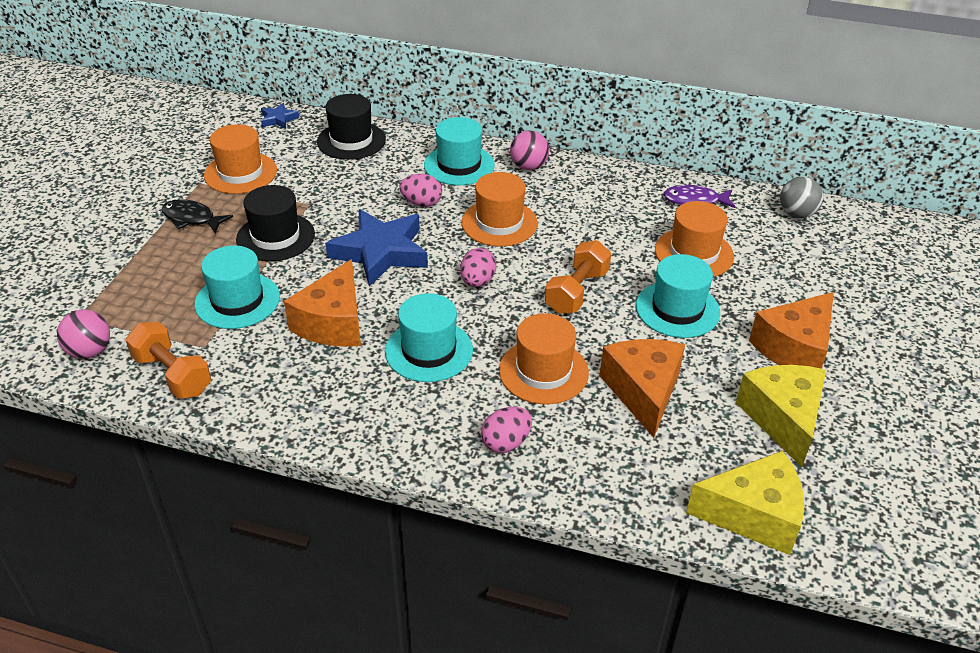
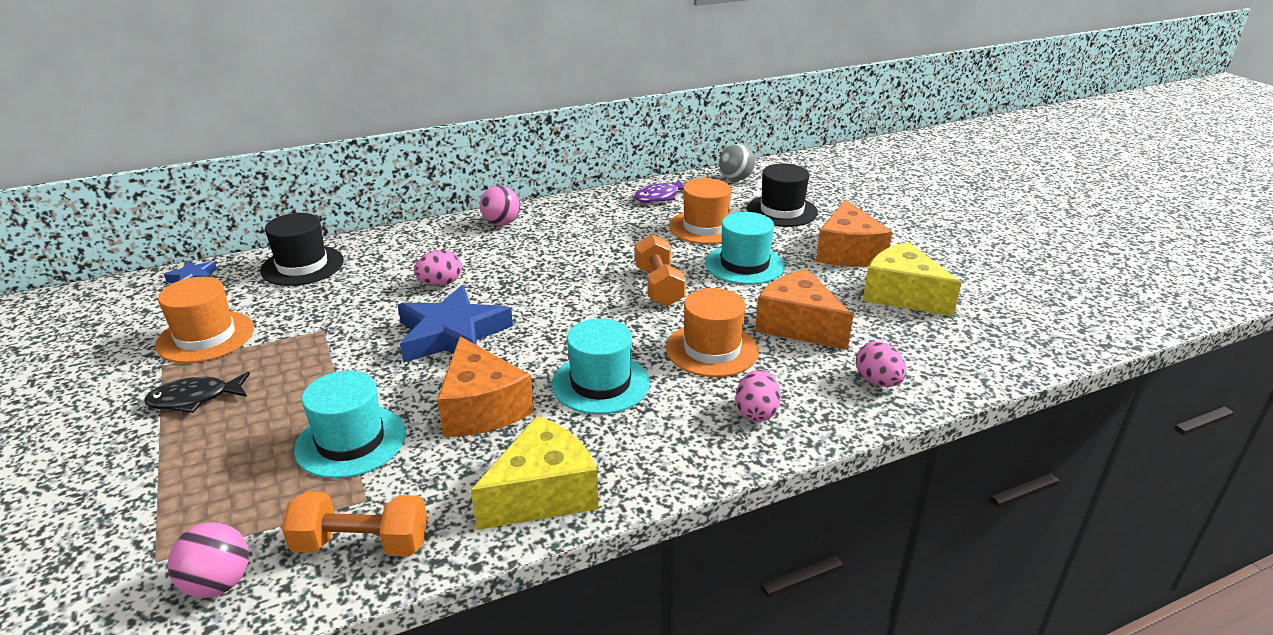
camera: 40 degrees left, 10 degrees down
(275, 237) = (322, 370): black hat -> black hat (782, 211)
(459, 165) = (438, 244): turquoise hat -> none
(477, 281) = (571, 316): pink egg -> pink egg (877, 382)
(499, 223) = (531, 269): orange hat -> none
(753, 515) = (971, 359): yellow cheese -> yellow cheese (543, 493)

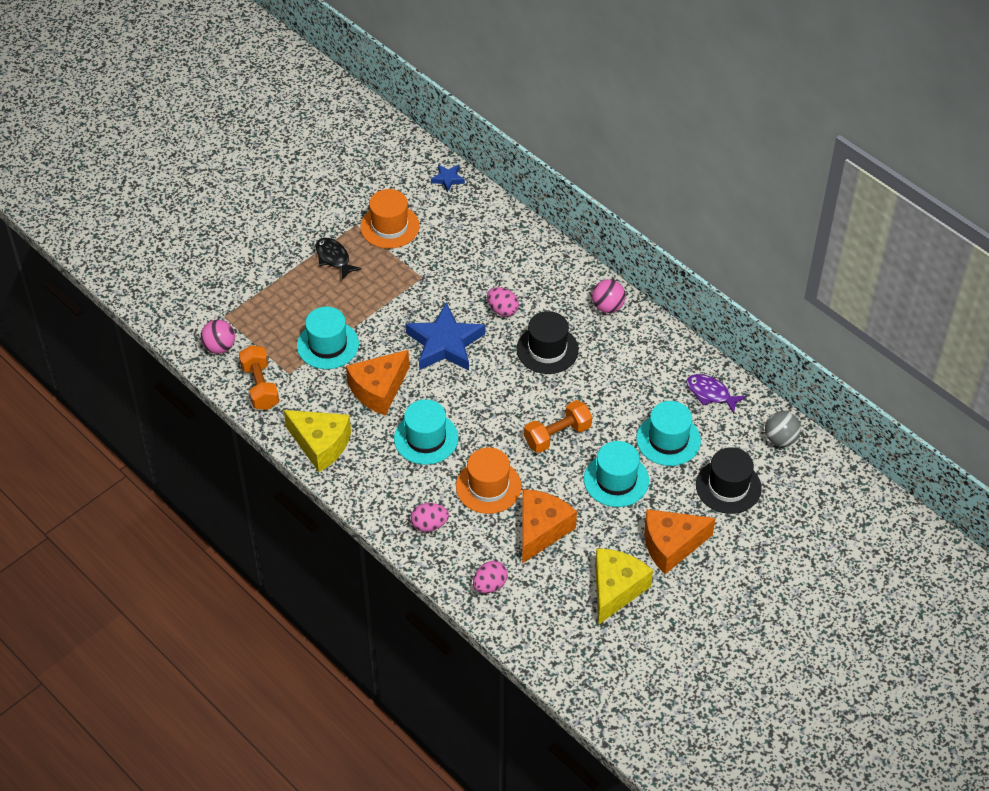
camera: 70 degrees right, 20 degrees up
(302, 266) = (489, 225): black hat -> black hat (547, 349)
(705, 227) = (668, 439): orange hat -> turquoise hat

